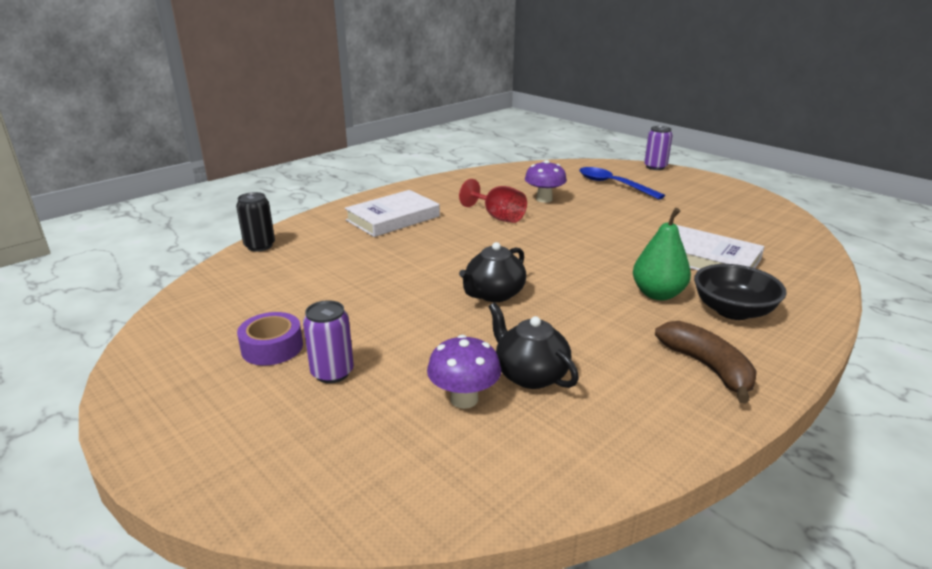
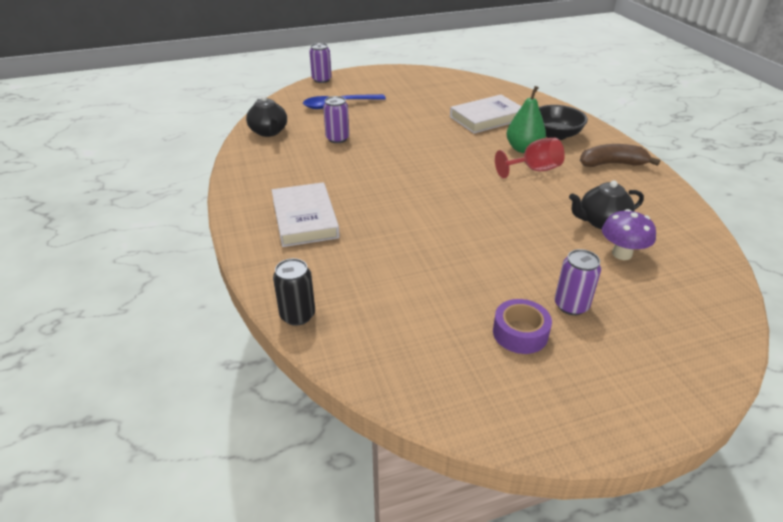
camera: 65 degrees left, 10 degrees up
(494, 294) = (489, 206): black teapot -> black teapot (269, 132)
(498, 217) = (353, 167): red goblet -> red goblet (534, 170)
(544, 199) = (337, 139): purple mushroom -> purple can

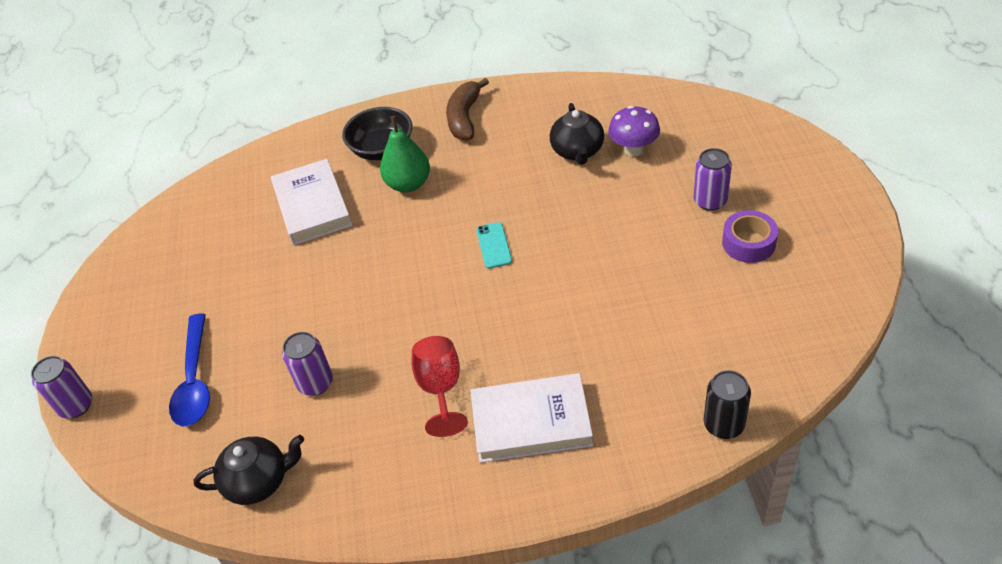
camera: 75 degrees left, 10 degrees up
(472, 189) = (494, 245): none -> turquoise phone
(534, 170) = (461, 183): red goblet -> red goblet (440, 389)

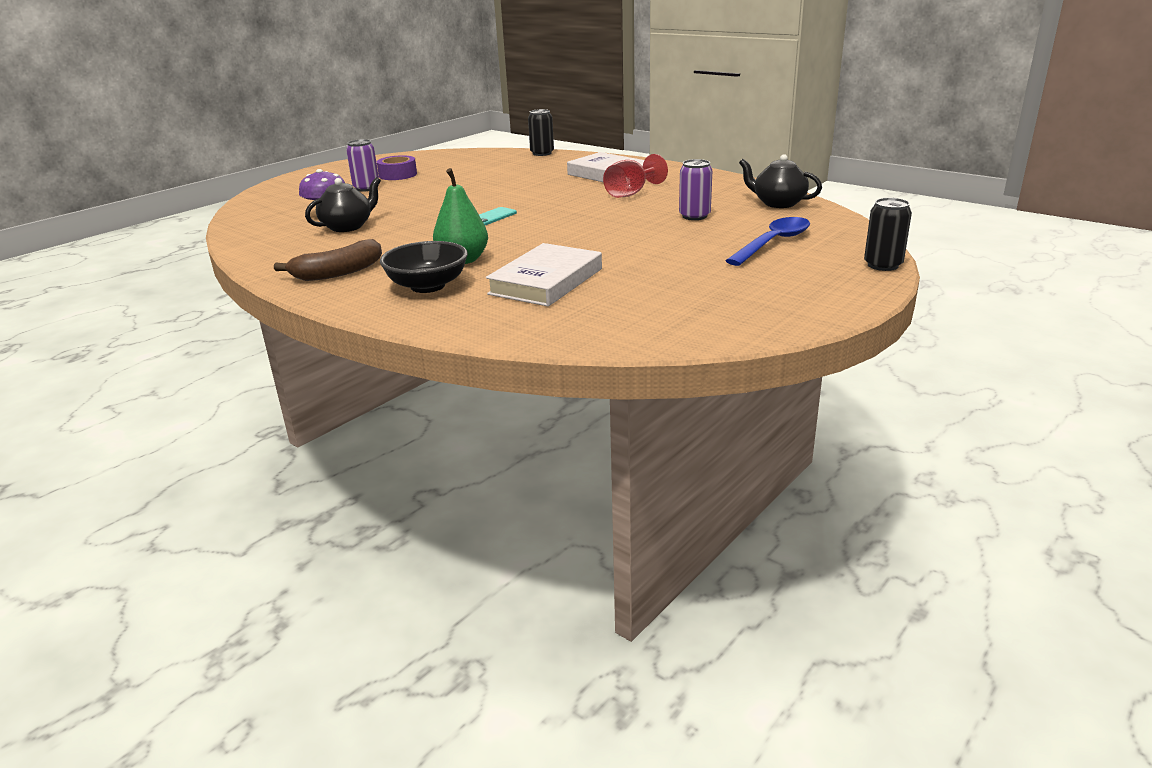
camera: 135 degrees left, 20 degrees down
(76, 406) = (883, 265): purple can -> black can

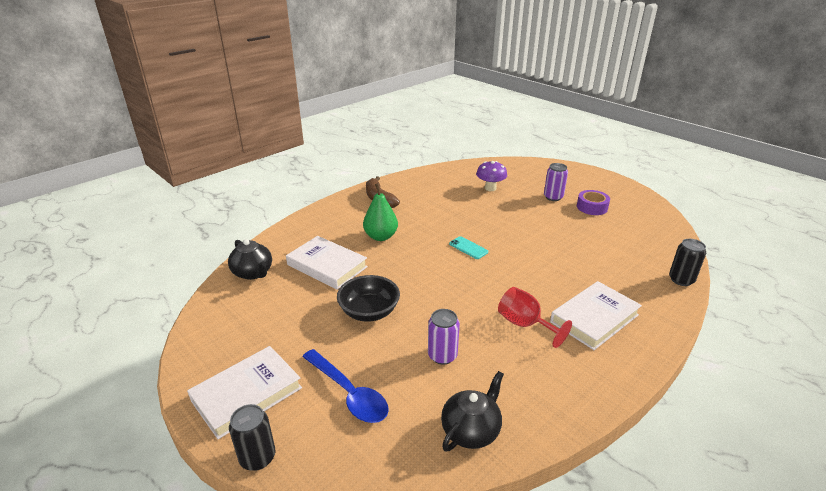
camera: 95 degrees right, 5 degrees up
(348, 227) = (462, 196): black teapot -> black teapot (253, 273)
(427, 286) = (343, 226): black bowl -> black bowl (369, 312)
(814, 284) = (247, 394): none -> white book

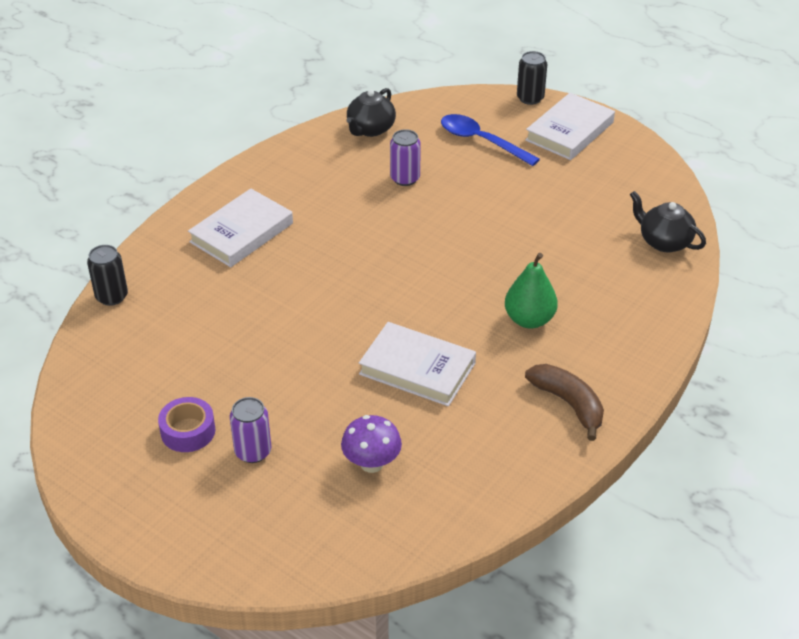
camera: 170 degrees right, 10 degrees up
(327, 266) = (578, 262): white book -> white book (417, 369)
(369, 312) = (496, 211): black bowl -> none
(468, 248) = (396, 314): turquoise phone -> none
(525, 324) = (321, 217): red goblet -> none

